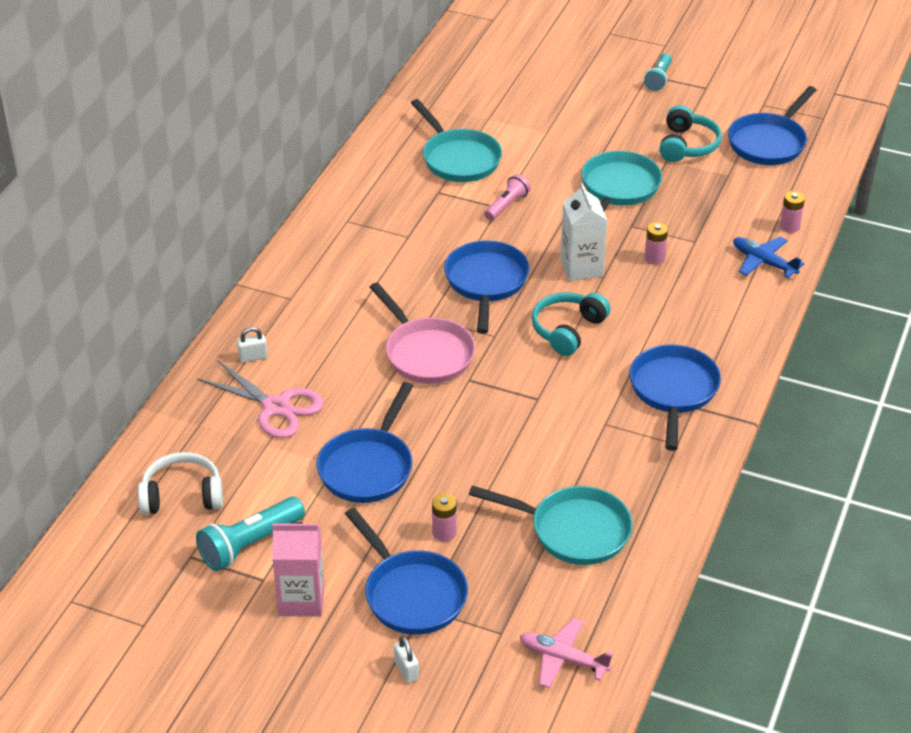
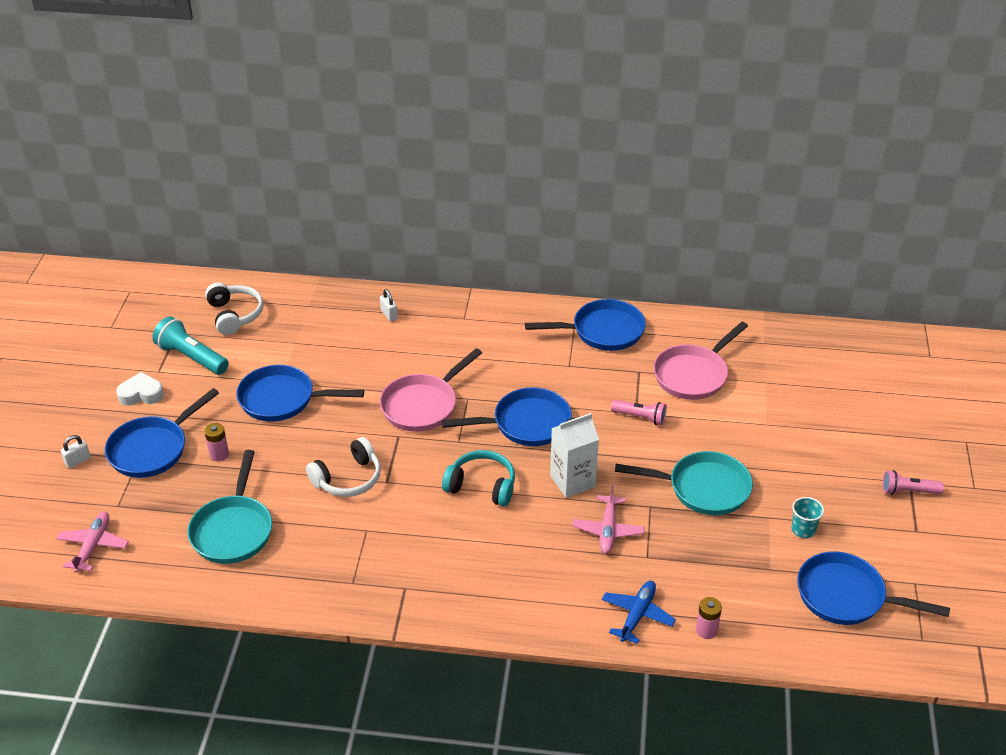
camera: 75 degrees right, 0 degrees up
(276, 407) = (336, 338): pink scissors -> none
(301, 600) = (141, 394): pink carton -> white heart
(458, 158) = (693, 374): turquoise pan -> pink pan
(523, 428) = (348, 479): none -> white headphones
(654, 258) = (608, 530): pink battery -> pink plane
(659, 79) = (908, 491): turquoise flashlight -> pink flashlight
(673, 391) = (421, 570): blue pan -> blue pan (602, 331)
(687, 145) = (803, 530): turquoise headphones -> turquoise cup

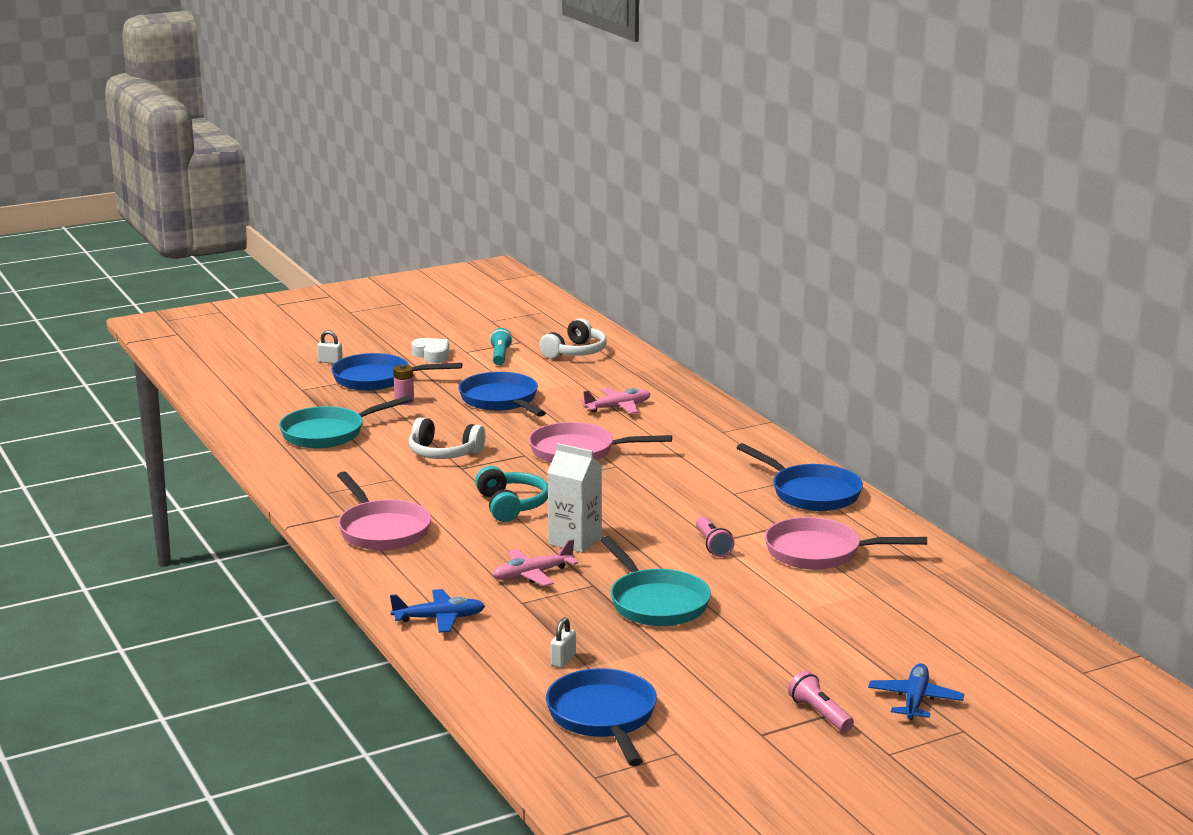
camera: 55 degrees right, 20 degrees down
(93, 546) = (251, 396): pink plane -> pink plane (618, 407)
(191, 357) = (500, 356): turquoise flashlight -> turquoise flashlight, size x0.63
(389, 314) = (674, 403): white padlock -> white padlock (563, 660)
(456, 580) = (382, 530): none -> pink pan
(526, 424) = (621, 499): blue pan -> none
(706, 630) = (461, 656): pink battery -> none
(803, 530) = (670, 669): turquoise cup -> none
(918, 441) = (915, 700): none -> blue plane

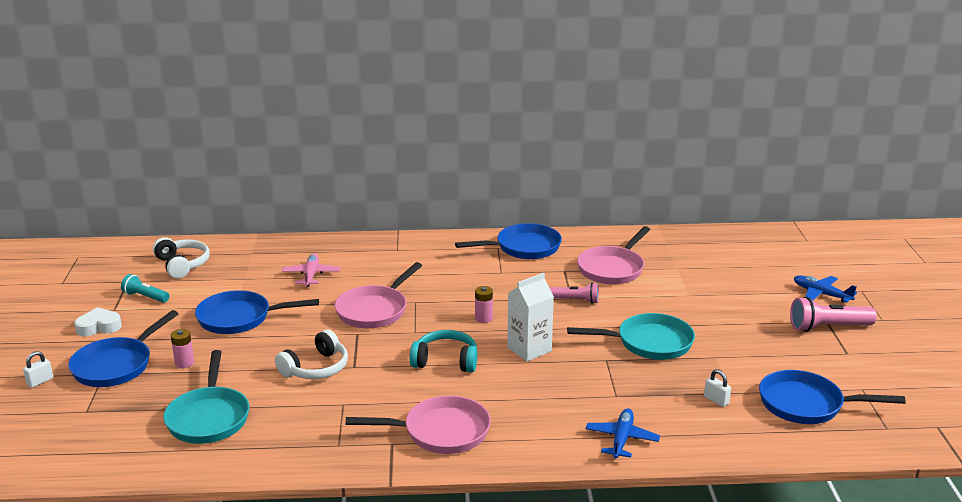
camera: 65 degrees left, 5 degrees up
(532, 574) = (573, 380): pink plane -> none
(617, 505) = (483, 318): none -> pink battery
(819, 714) = (828, 327): pink flashlight -> pink flashlight, size x1.58

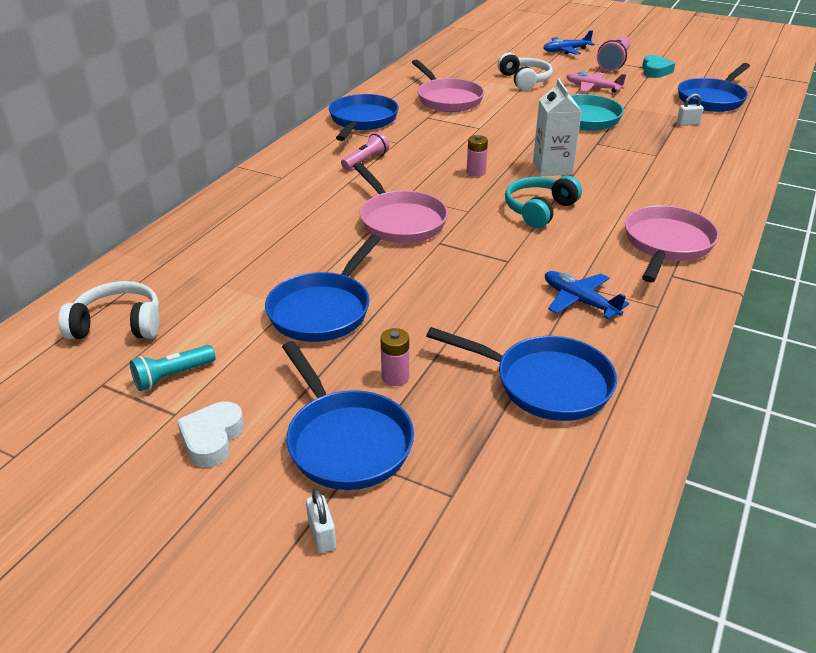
camera: 60 degrees left, 10 degrees up
(209, 417) = (545, 383): turquoise pan -> blue pan
(311, 275) = (273, 238): pink plane -> pink plane (592, 88)
(316, 368) = (491, 284): white headphones -> white headphones (524, 80)
(576, 300) = (486, 127): pink flashlight -> pink flashlight (366, 160)
(621, 439) = (723, 171): blue plane -> blue plane (579, 301)
(840, 355) = (655, 71): none -> turquoise heart

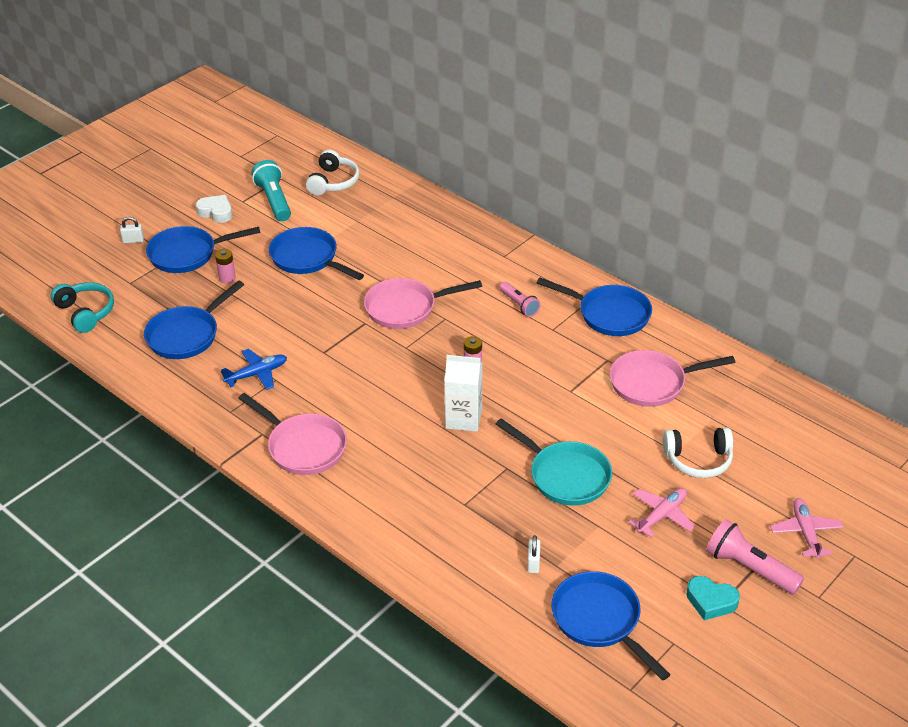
camera: 105 degrees right, 5 degrees up
(172, 376) = (274, 200): turquoise flashlight -> turquoise flashlight, size x1.58
(539, 210) = (390, 388): turquoise headphones -> turquoise headphones (86, 312)
(566, 51) = (805, 532): blue plane -> pink plane

